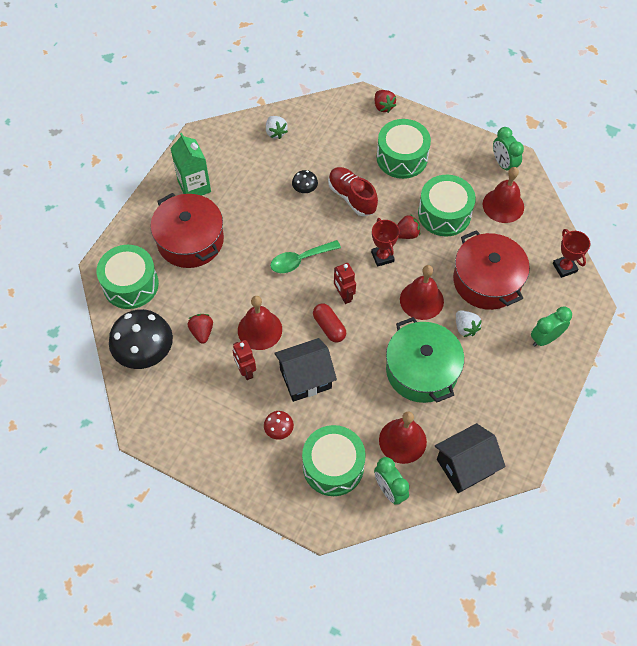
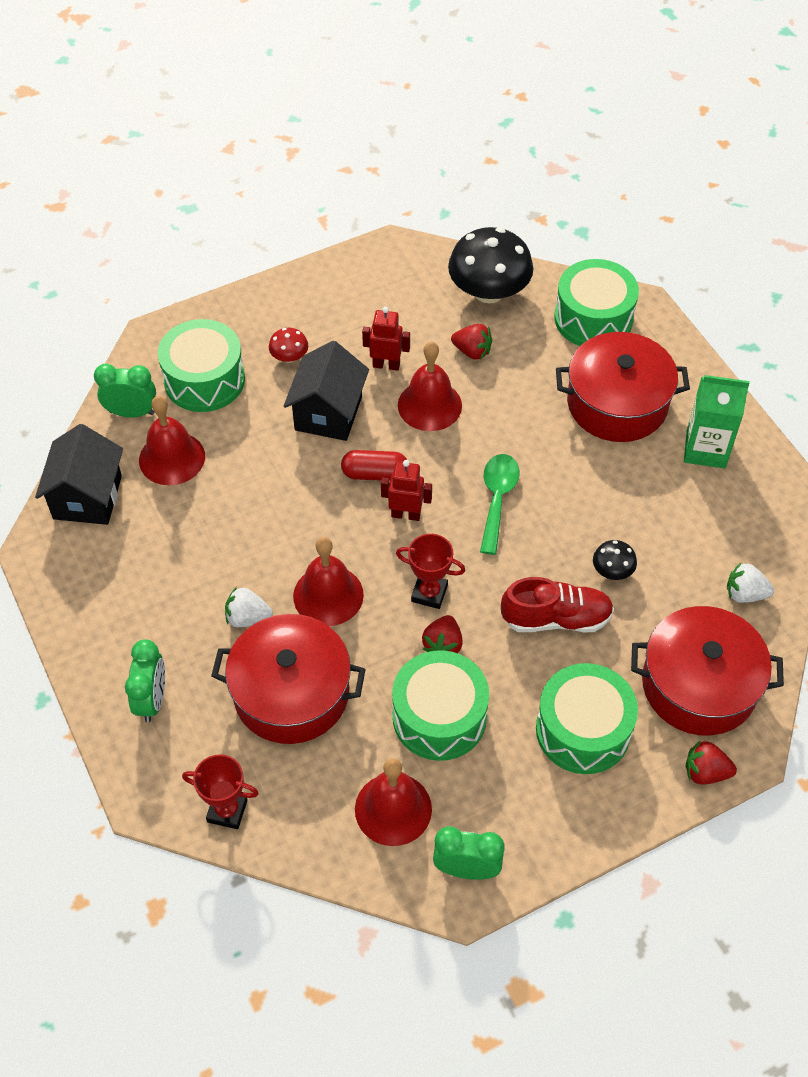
camera: 125 degrees right, 5 degrees down
(341, 127) = (699, 685): none -> red pot
(421, 370) = (235, 531): green pot -> none

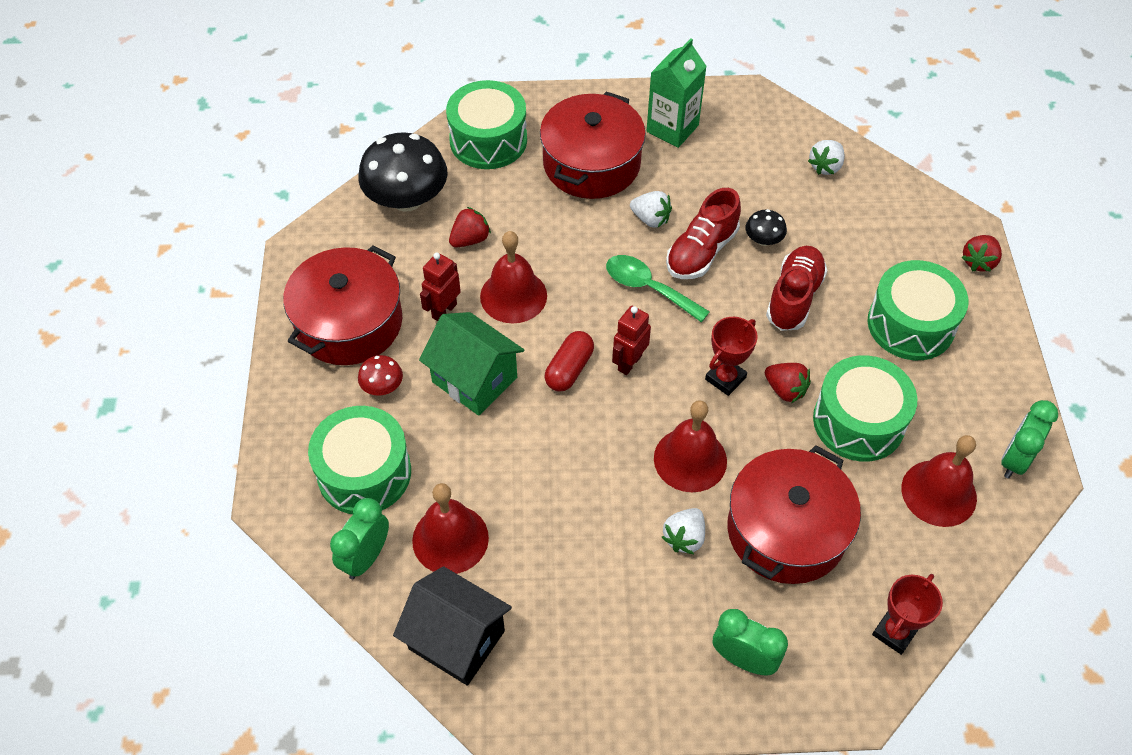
camera: 65 degrees left, 0 degrees up
(328, 413) = (474, 379): black house -> green house
(565, 525) = (701, 251): none -> red shoe
(579, 472) = (650, 219): none -> white strawberry
(699, 685) = (898, 231): red pot -> red pot (349, 323)

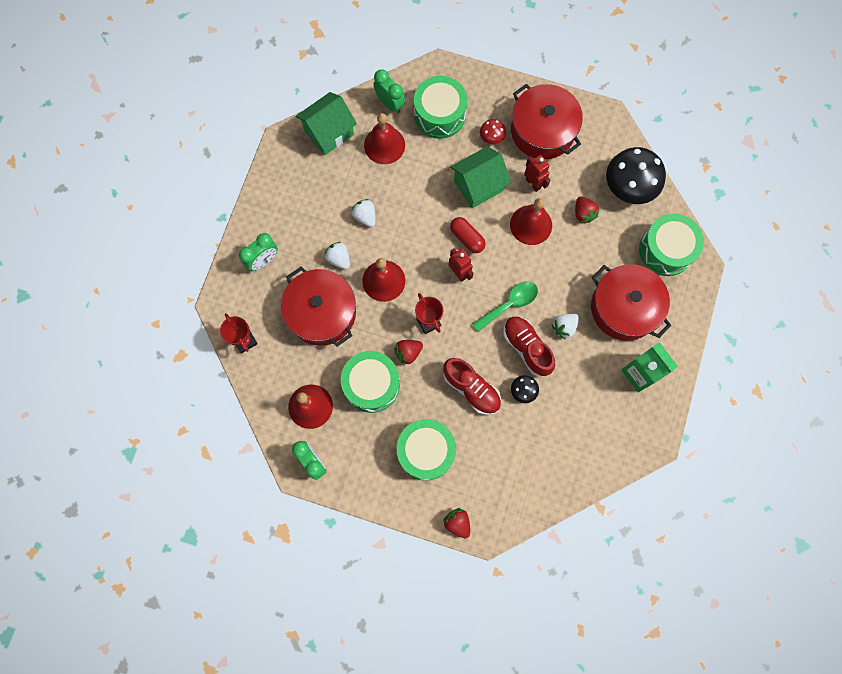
camera: 110 degrees right, 20 degrees up
(456, 640) = (329, 132): black house -> green house
(825, 166) = (572, 462): white strawberry -> white strawberry (365, 216)

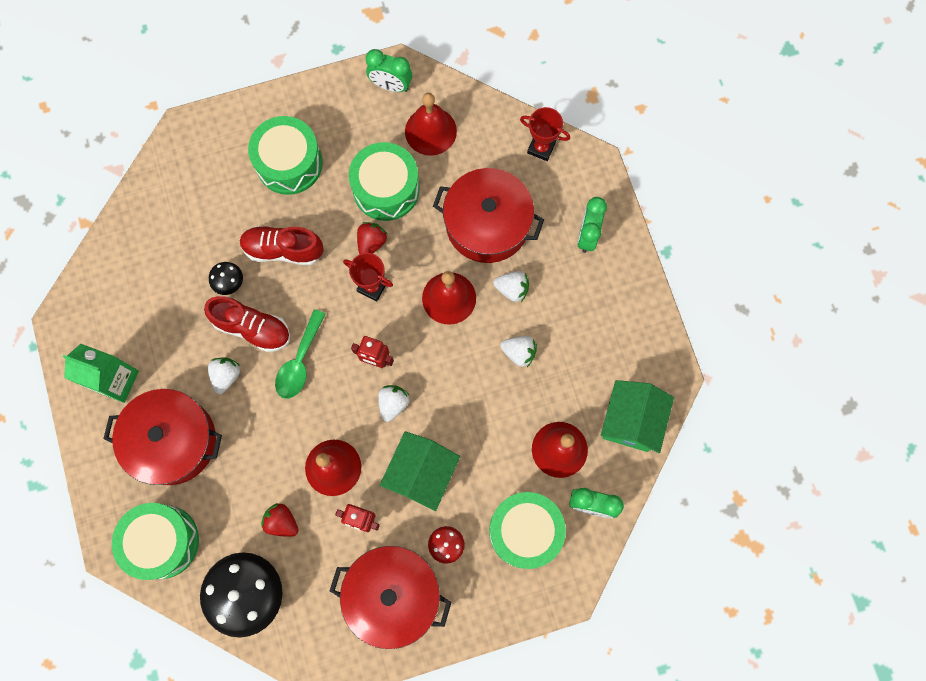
camera: 145 degrees right, 0 degrees up
(457, 523) = (216, 121): red strawberry -> none
(467, 238) = (393, 404): red capsule -> white strawberry

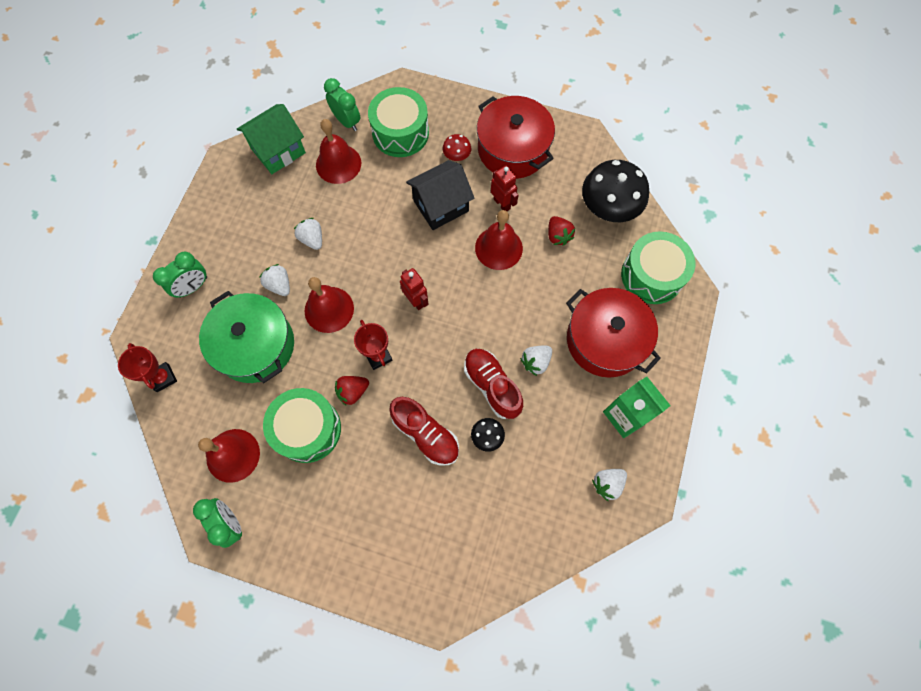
camera: 145 degrees left, 5 degrees down
(289, 163) = (368, 510): green drum -> none
(299, 362) = (473, 336): green spoon -> none
(393, 404) = (426, 262): white strawberry -> white strawberry (607, 484)
(421, 474) = (441, 206): green house -> black house
(487, 224) = (255, 345): red pot -> green pot

